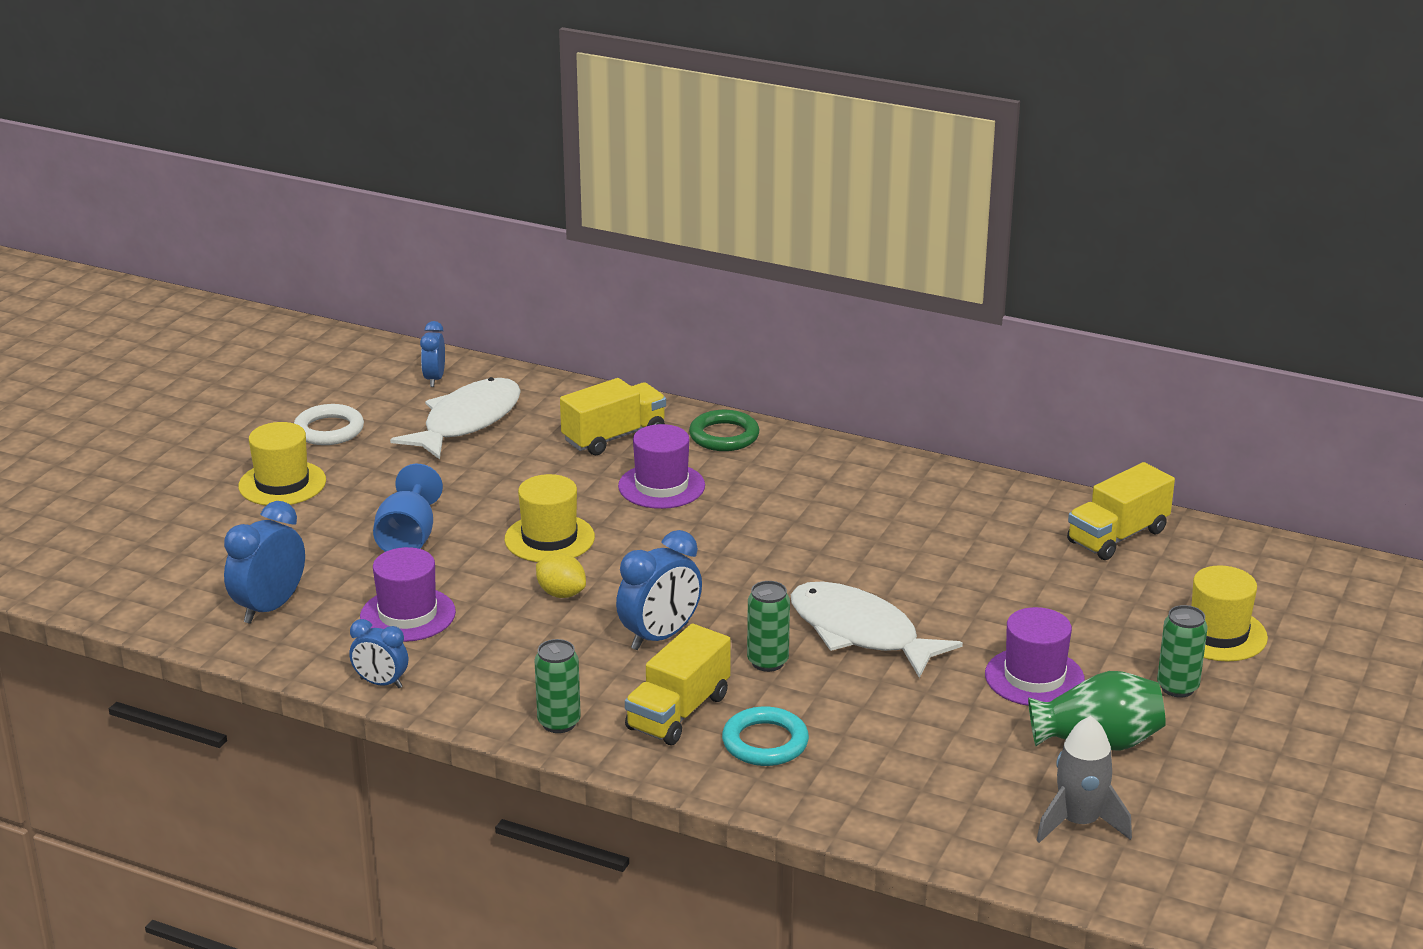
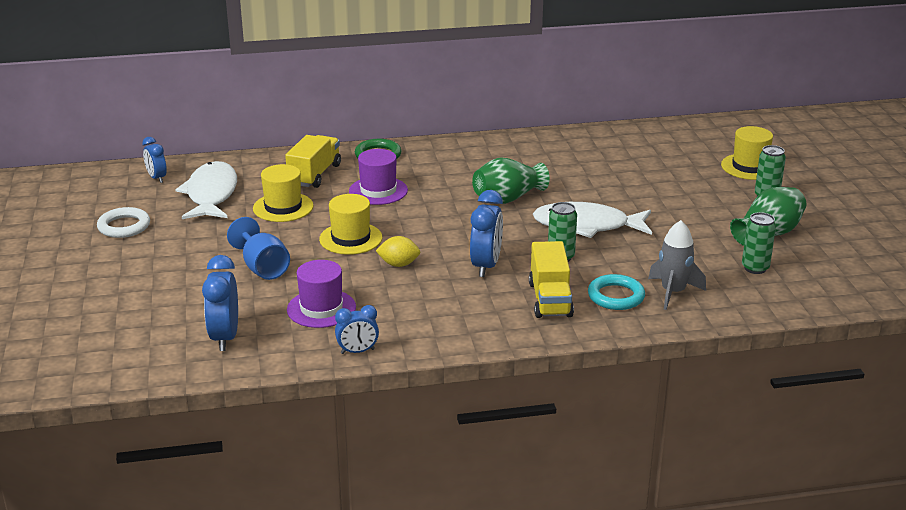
camera: 35 degrees left, 0 degrees up
(282, 483) = (133, 266): yellow hat -> yellow hat (283, 207)
(559, 723) = (493, 330): green can -> green can (755, 268)
(808, 556) = (508, 198): none -> green vase
(1034, 677) = (698, 216): purple hat -> none
(1079, 822) = (812, 273): grey rocket -> grey rocket (673, 292)
(1117, 536) = (644, 139): yellow truck -> none

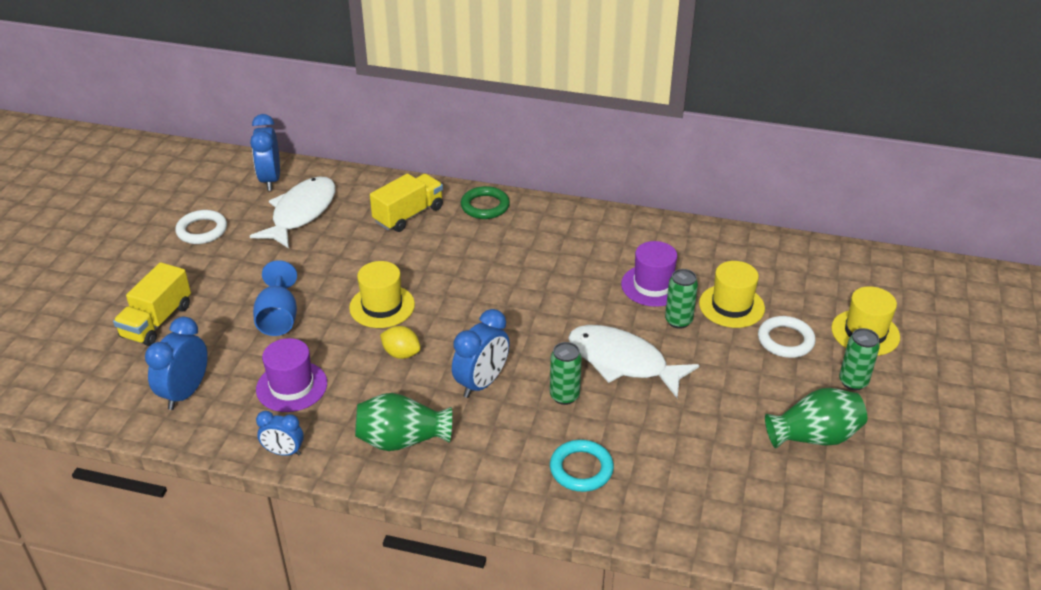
camera: 25 degrees right, 10 degrees up
(157, 178) = (270, 180): blue clock -> blue clock, size x1.61
(283, 207) = (351, 248): yellow hat -> yellow hat (731, 306)
(378, 191) = (451, 252): purple hat -> purple hat (653, 285)
(508, 198) = (569, 300): green vase -> green vase (402, 440)
(550, 299) = (511, 450): yellow truck -> yellow truck (157, 321)
(673, 292) = (645, 484): grey rocket -> none
(697, 184) = (785, 340): none -> white ring
(755, 268) = (762, 481): green can -> green can (678, 321)

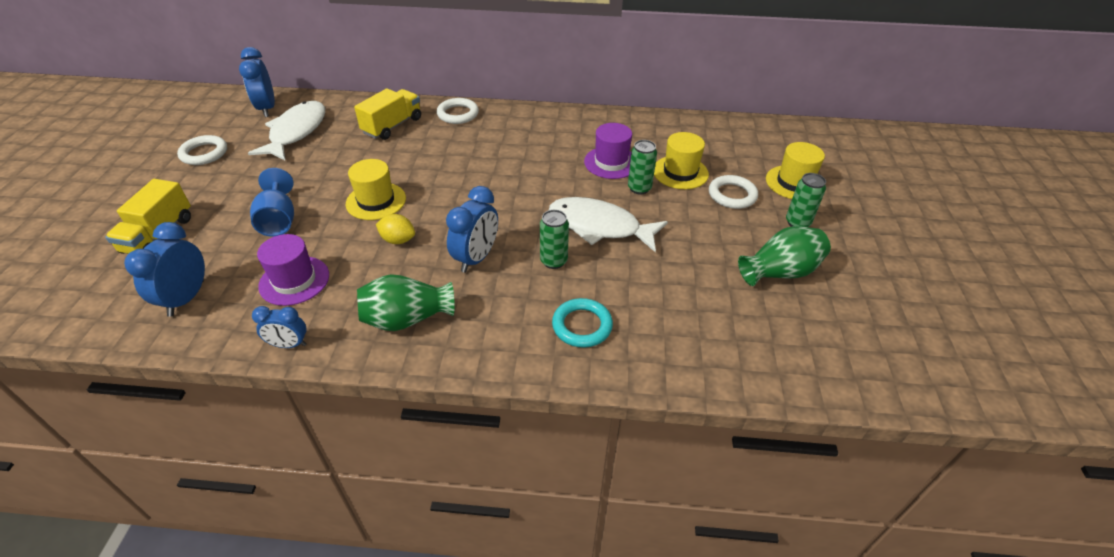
camera: 10 degrees left, 5 degrees up
(485, 206) = (458, 114): green ring -> white ring

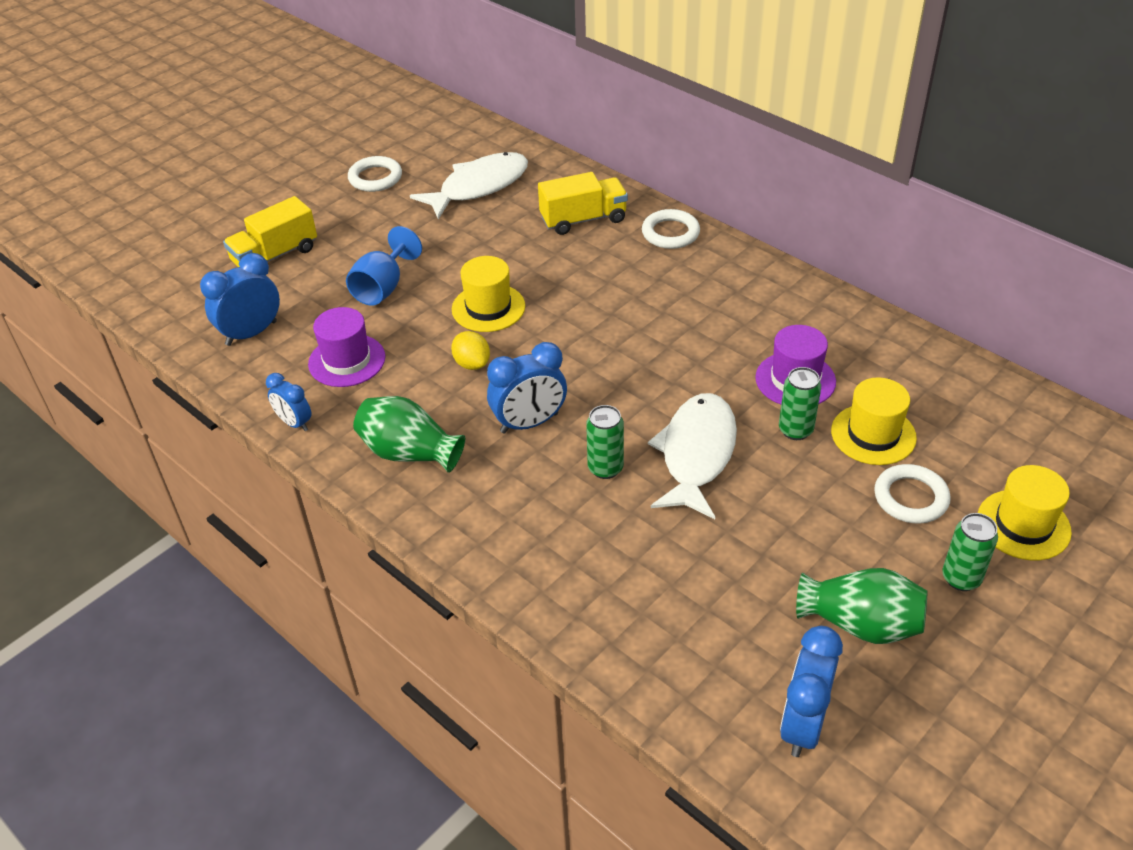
camera: 40 degrees right, 0 degrees up
(267, 108) = (474, 144): blue clock -> blue clock (803, 724)
(582, 326) = (565, 554): turquoise ring -> none
(599, 226) = (696, 454): white fish -> white fish turned 45 degrees clockwise

